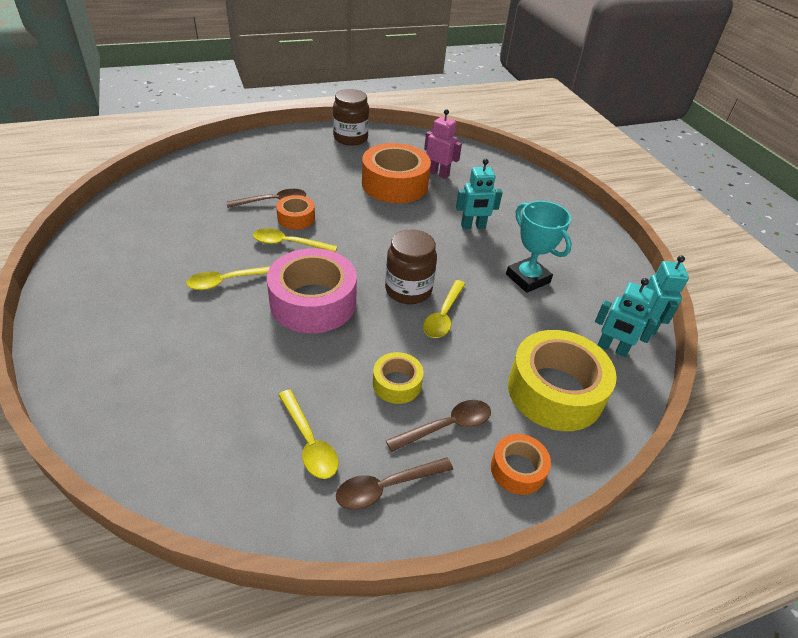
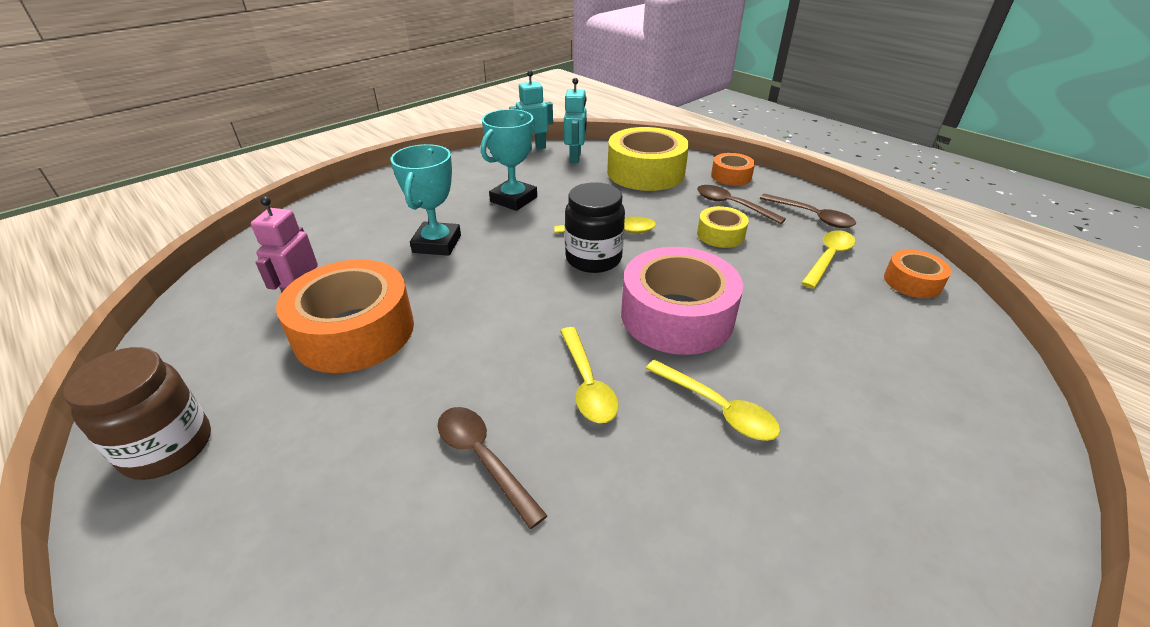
camera: 110 degrees left, 5 degrees down
(296, 218) = (516, 404): orange tape -> orange tape (912, 282)
(408, 290) = (593, 259): brown jar -> black jar
(473, 226) = (437, 244): turquoise robot -> turquoise trophy

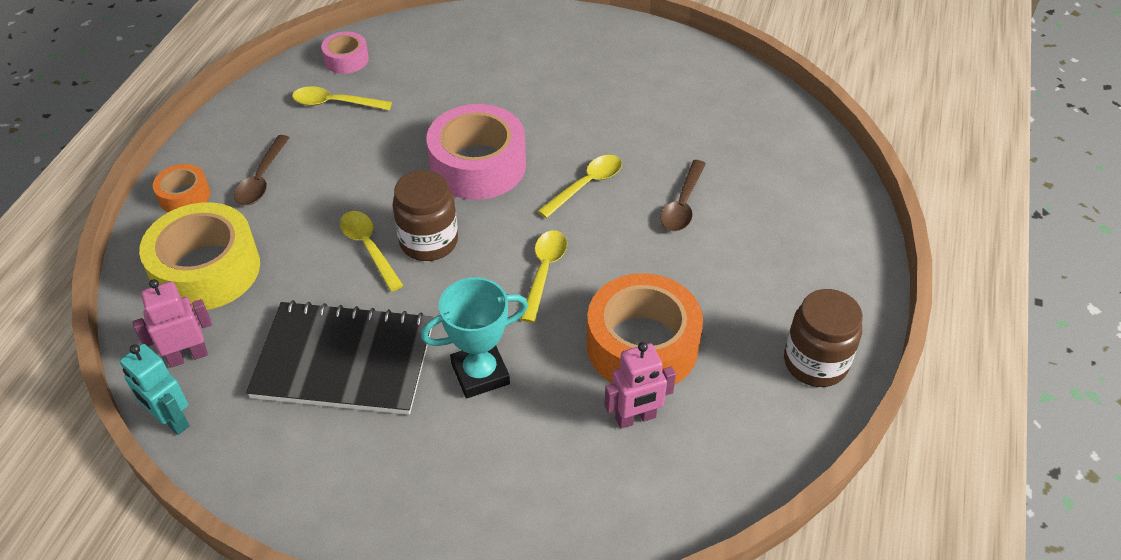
camera: 120 degrees left, 10 degrees up
(513, 199) = (344, 360): turquoise trophy -> black notebook
(575, 157) = (188, 356): turquoise robot -> pink robot
(593, 259) = (429, 241): black jar -> brown jar
(717, 408) = (560, 123): yellow spoon -> yellow spoon (544, 272)
(720, 235) = (331, 172): yellow tape -> none
(811, 216) = (258, 123): brown spoon -> none
(912, 282) = (346, 59): orange tape -> pink tape

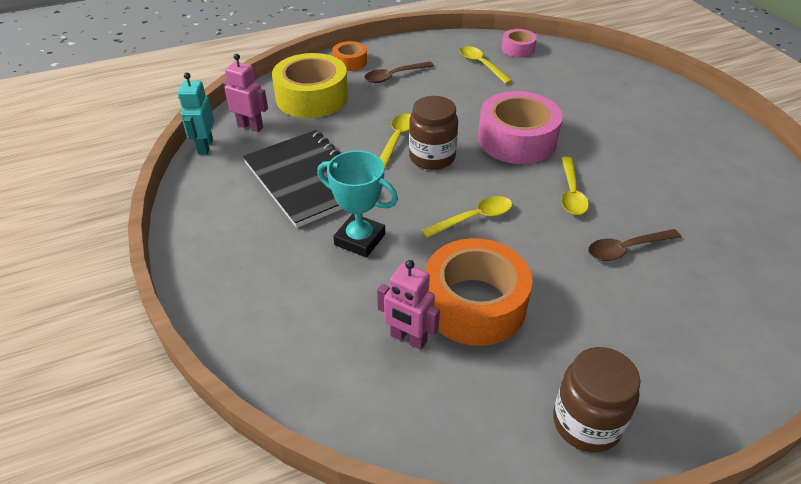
camera: 50 degrees right, 5 degrees down
(586, 185) = (571, 193): yellow spoon -> yellow spoon turned 90 degrees clockwise

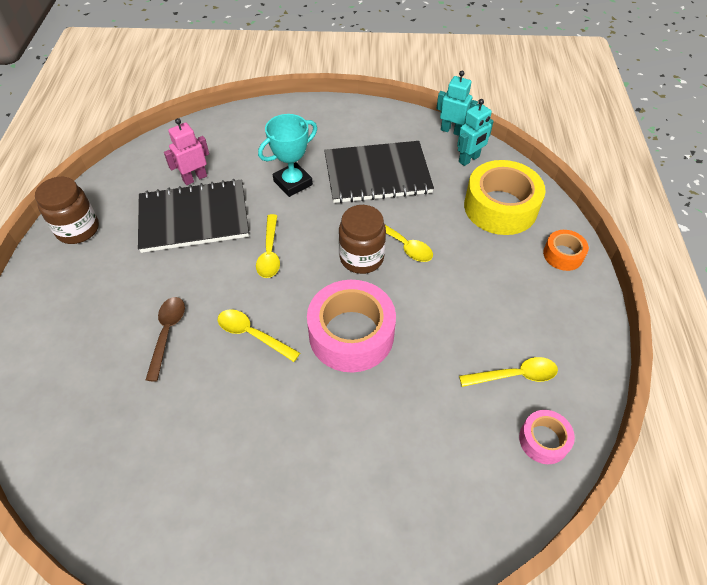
camera: 115 degrees right, 10 degrees up
(250, 126) = (469, 159): pink robot -> turquoise robot
(394, 76) = (518, 282): brown spoon -> none
(474, 304) = (194, 218): orange tape -> black notebook

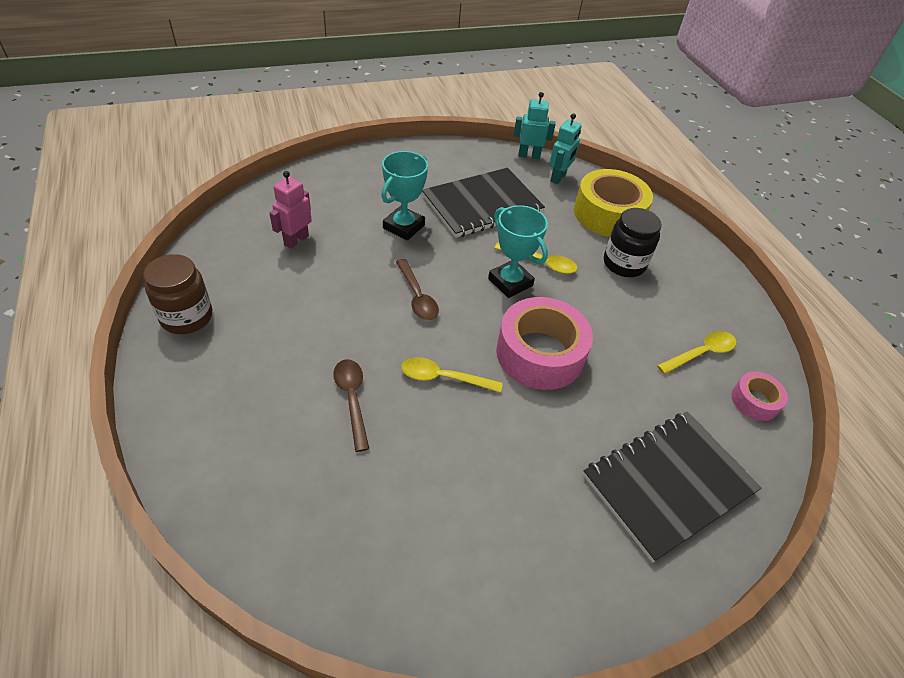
camera: 25 degrees left, 5 degrees down
(194, 218) = (317, 279): black notebook -> black notebook (668, 484)
(270, 252) = (417, 296): yellow spoon -> brown spoon
(361, 258) = (510, 282): brown jar -> turquoise trophy
(486, 263) = (624, 264): none -> black jar
(563, 255) = (682, 244): orange tape -> none

